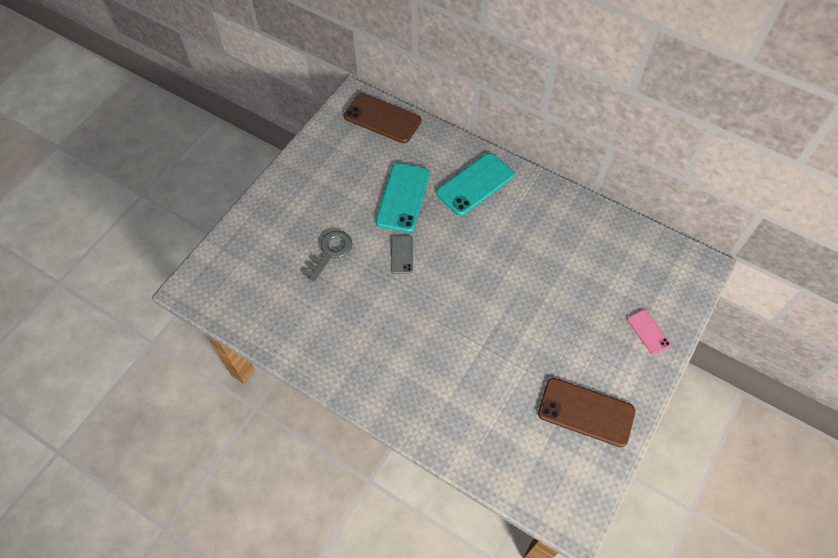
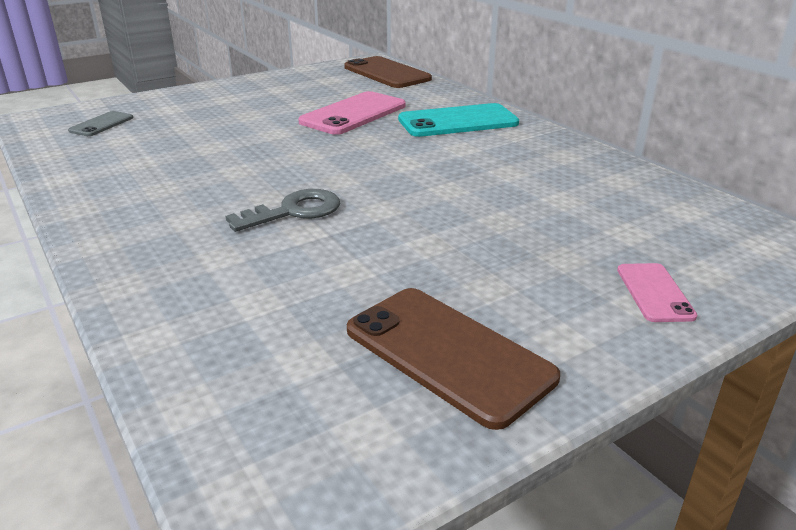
camera: 25 degrees right, 30 degrees down
(330, 252) = (219, 128): grey key -> grey key (294, 211)
(401, 254) = (303, 145): grey phone -> grey phone (101, 124)
(403, 198) = (353, 114): turquoise phone -> pink phone

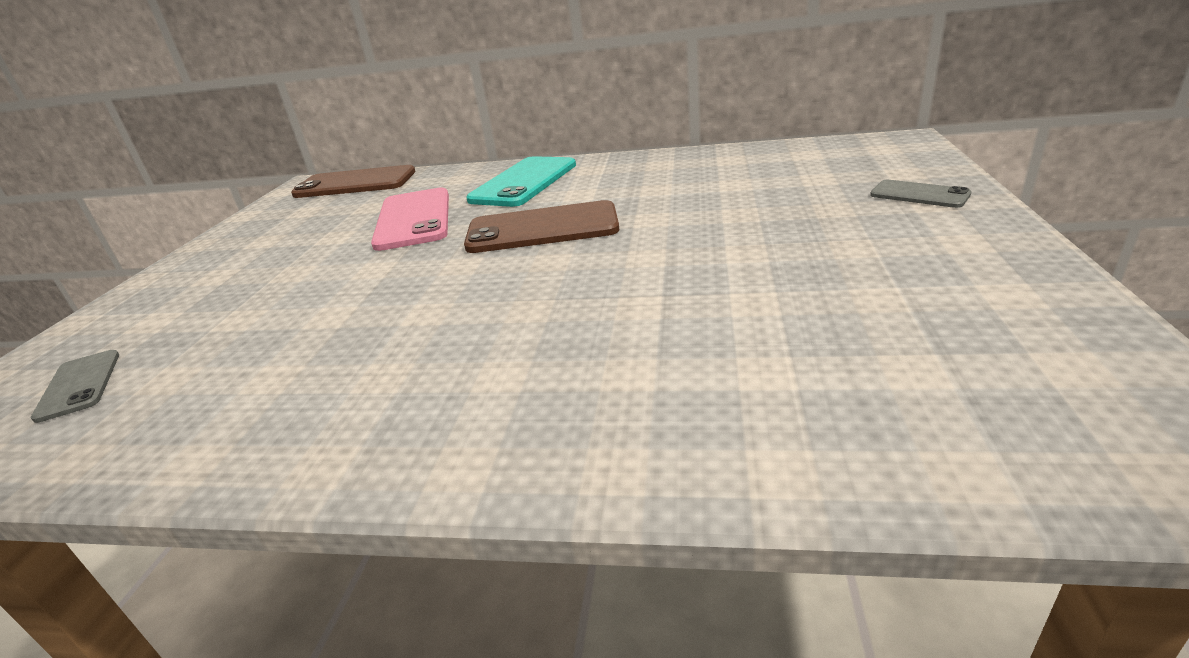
camera: 45 degrees left, 0 degrees up
(294, 211) = (583, 301): grey key -> none
(448, 353) = (954, 293): brown phone -> brown phone (542, 228)
(654, 292) = (919, 194): pink phone -> grey phone

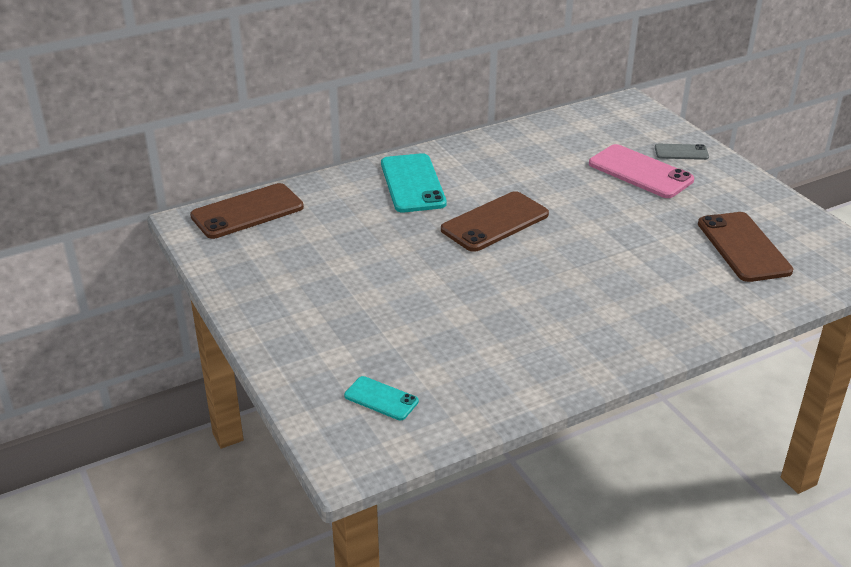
camera: 40 degrees left, 5 degrees up
(79, 385) = (381, 398): grey phone -> turquoise phone
(413, 219) = (380, 235): pink phone -> pink phone (640, 172)
(879, 340) = (743, 247): none -> brown phone

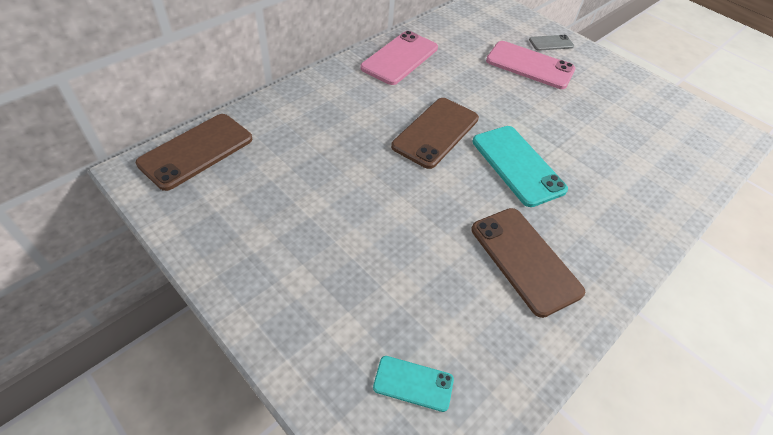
camera: 20 degrees left, 15 degrees up
(412, 183) = (347, 98): turquoise phone -> turquoise phone (517, 165)
(488, 152) = (400, 58): none -> pink phone
(743, 247) = (643, 132): brown phone -> brown phone (525, 260)

